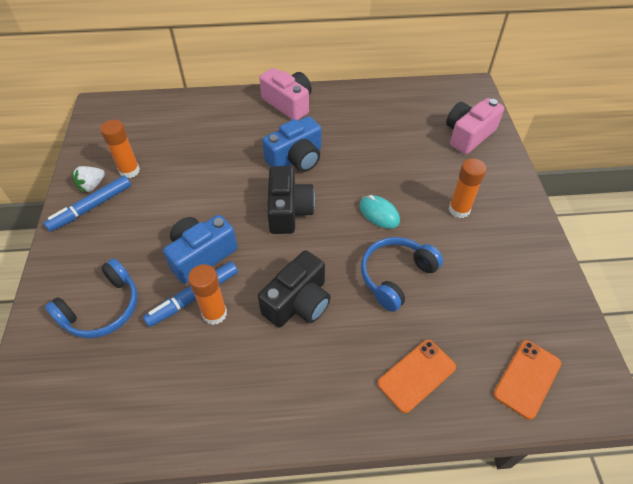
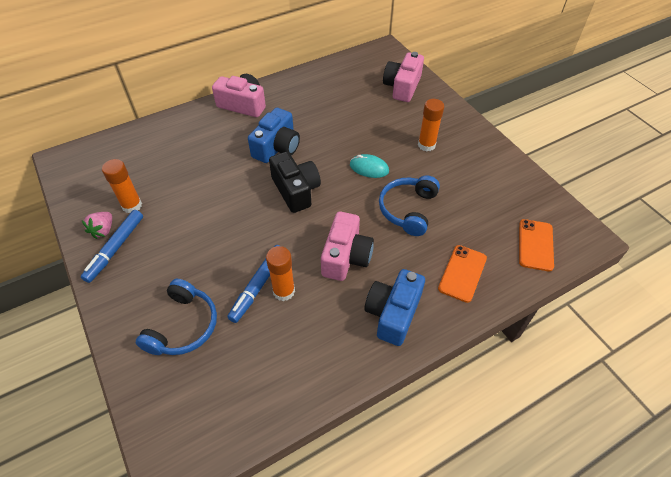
camera: 25 degrees left, 0 degrees up
(92, 186) = (103, 230): white strawberry -> pink strawberry
(201, 255) = (244, 251): blue camera -> blue camera (393, 313)
(298, 302) = (346, 256): black camera -> pink camera

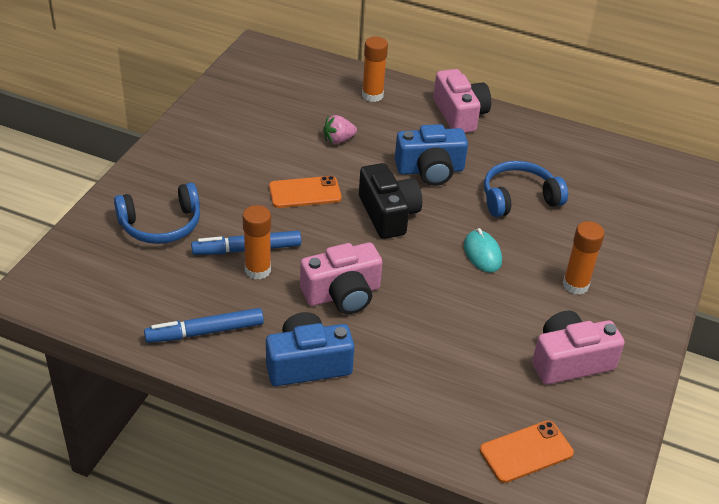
camera: 50 degrees right, 10 degrees down
(103, 230) = (210, 119): pink strawberry -> pink strawberry (338, 140)
(115, 249) = (199, 138): blue marker -> blue marker (205, 332)
(132, 205) = (253, 119): orange glue stick -> orange glue stick (372, 95)
(296, 190) = (388, 214): black camera -> black camera turned 45 degrees counterclockwise
(402, 87) = (648, 220): pink camera -> pink camera (570, 361)
(408, 209) = (457, 313): blue headphones -> blue headphones (518, 198)
(462, 273) = (415, 399): orange phone -> orange phone (305, 192)

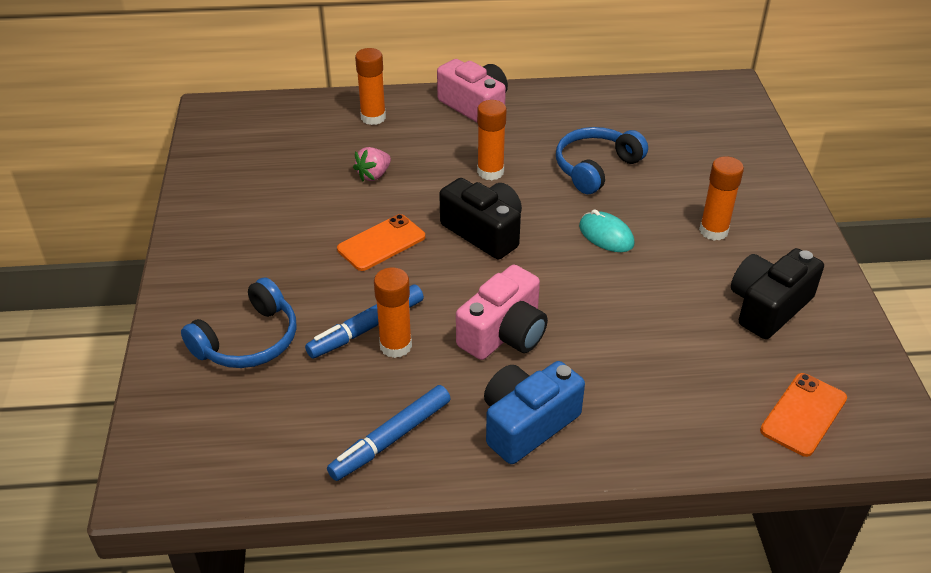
camera: 25 degrees left, 0 degrees up
(430, 170) = (490, 172): blue camera -> orange glue stick
(570, 361) = (768, 307): pink camera -> black camera

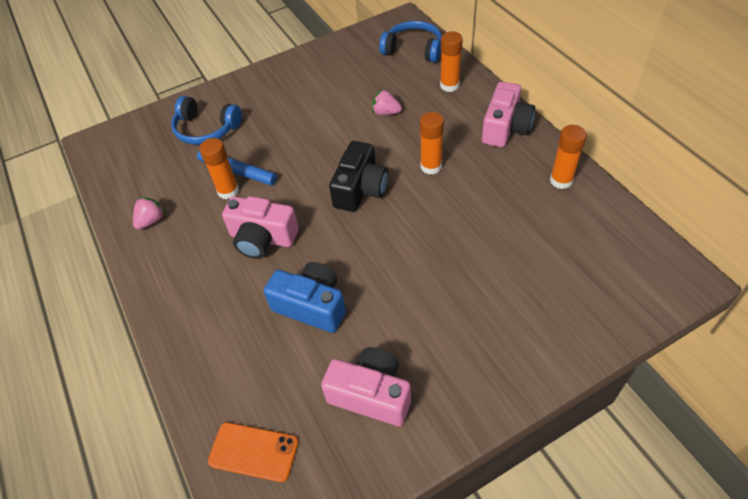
camera: 70 degrees right, 10 degrees up
(381, 243) = (319, 145): orange phone -> none
(391, 439) = (151, 221): blue marker -> pink strawberry
(527, 424) = (185, 280): blue camera -> blue camera (311, 306)
(595, 167) = (480, 223): blue headphones -> blue headphones (413, 49)
(606, 235) = (399, 258): turquoise mouse -> none
(713, 231) = (449, 327): orange glue stick -> orange glue stick (561, 180)
(768, 307) = (371, 394): black camera -> pink camera

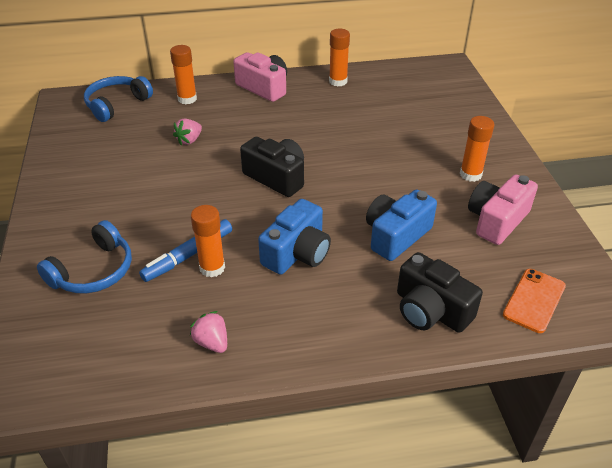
camera: 75 degrees left, 10 degrees down
(217, 359) = (430, 310): none -> black camera
(262, 238) = (297, 253): pink camera -> blue camera
(431, 166) = (278, 133): orange glue stick -> orange glue stick (470, 174)

